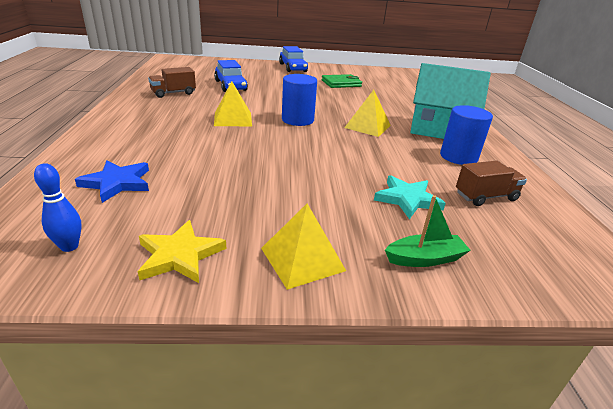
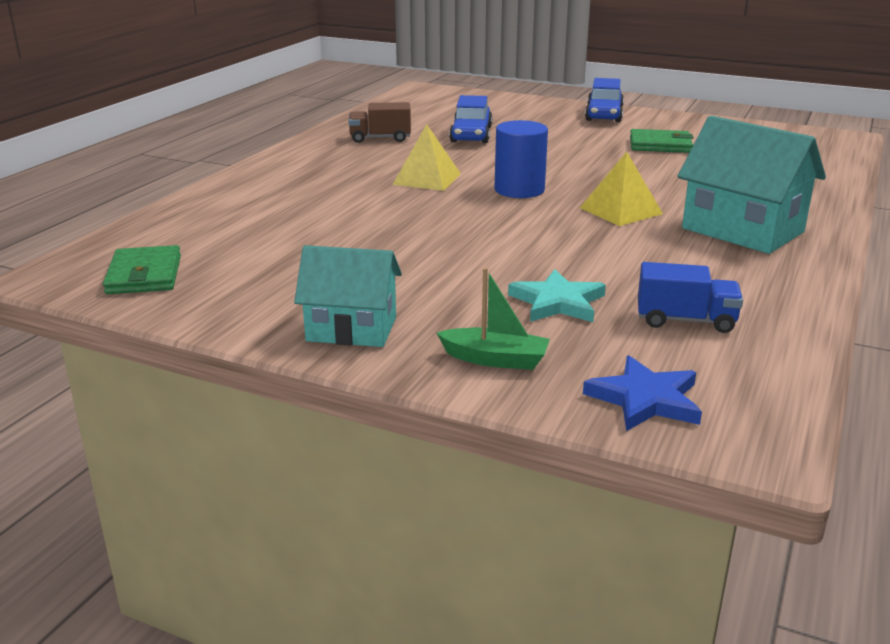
camera: 30 degrees right, 5 degrees down
(69, 246) = (144, 275): blue bowling pin -> green wallet
(117, 183) = (228, 229): blue star -> blue star (645, 399)
(180, 255) = (233, 301): yellow star -> none
(302, 259) = (351, 329): yellow pyramid -> turquoise house
(458, 157) = (719, 269): blue cylinder -> none
(485, 197) = (685, 320): brown truck -> blue truck

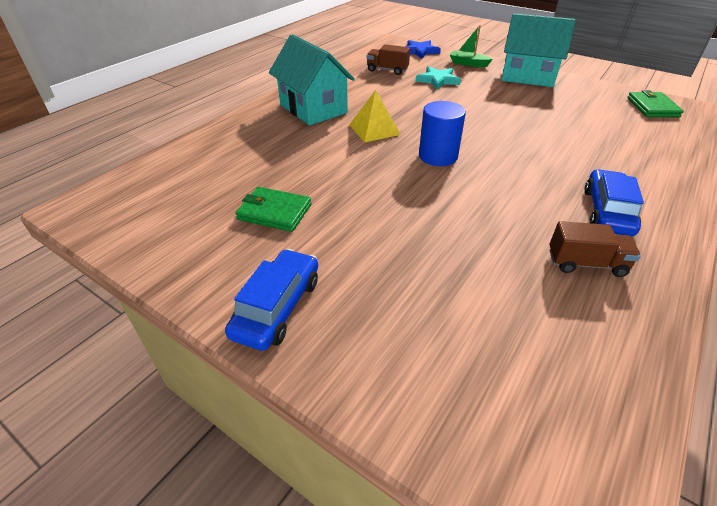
camera: 170 degrees left, 15 degrees up
(351, 329) = (528, 76): turquoise house -> turquoise house, size x1.51
(427, 179) = (514, 177): yellow pyramid -> none
(471, 134) = (474, 261): blue car -> blue car (607, 211)
(685, 320) = (387, 70): blue truck -> brown truck

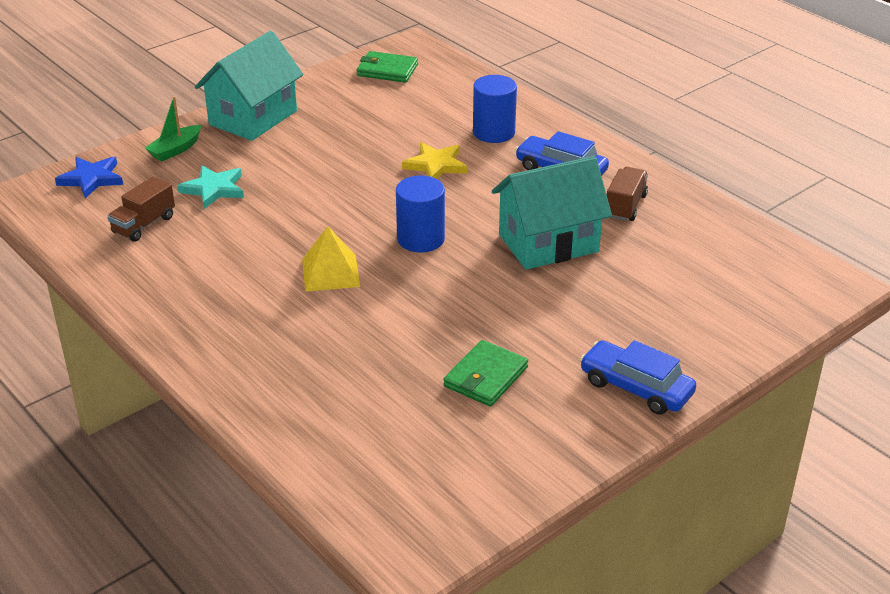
camera: 75 degrees left, 5 degrees down
(313, 109) = (236, 316): turquoise house -> turquoise house (548, 243)
(544, 147) = (435, 165): none -> yellow star
(625, 166) = (493, 132): none -> blue cylinder

